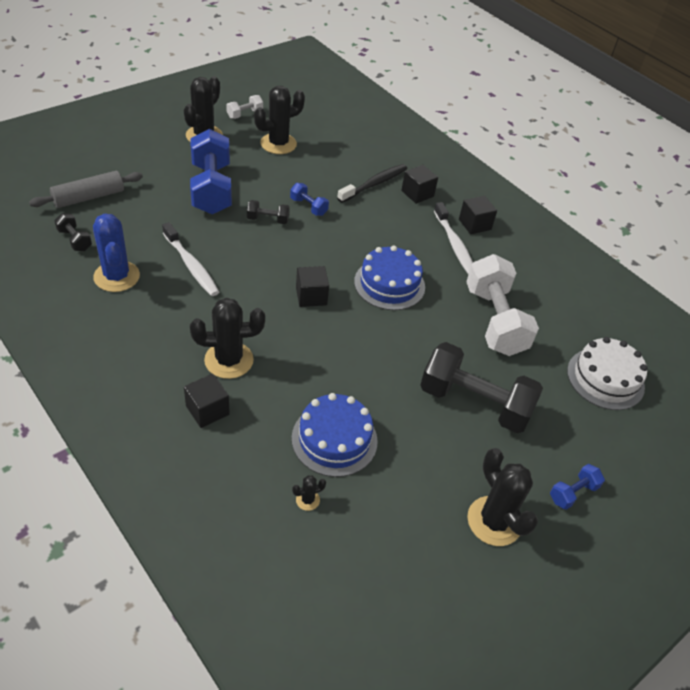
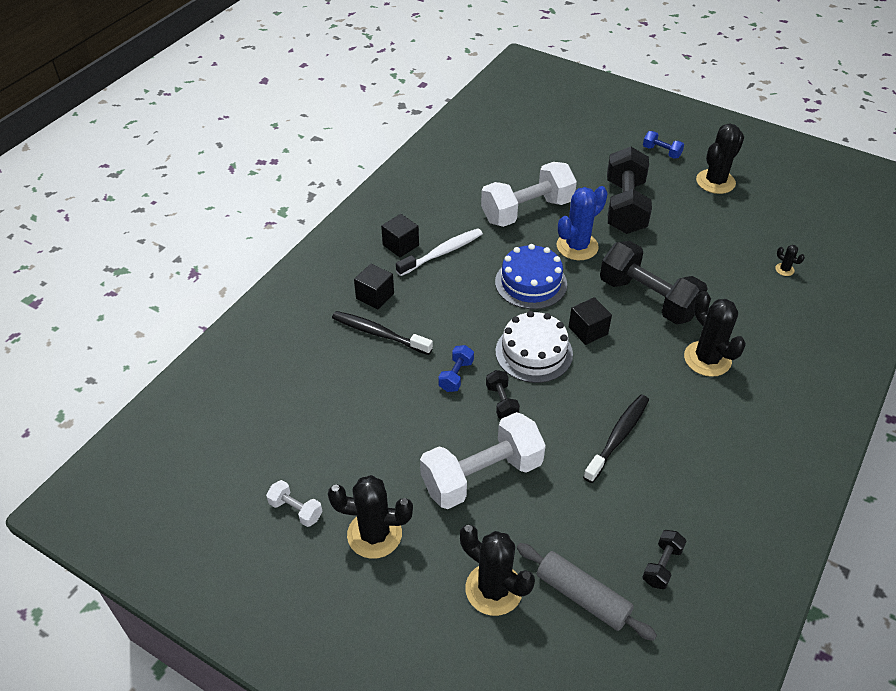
camera: 105 degrees left, 0 degrees up
(117, 276) = (682, 493): blue cactus -> blue cactus (577, 246)
(191, 265) = (618, 437): white toothbrush -> black toothbrush
(207, 410) = (766, 352): black cube -> none
(211, 189) = (481, 475): blue dumbbell -> white dumbbell
(278, 144) = (348, 446): black cactus -> black cactus (494, 589)
(327, 355) = (648, 299): none -> black dumbbell
(334, 439) = (724, 271): blue cake -> none
(605, 378) = (544, 148): white cake -> white cake (534, 352)

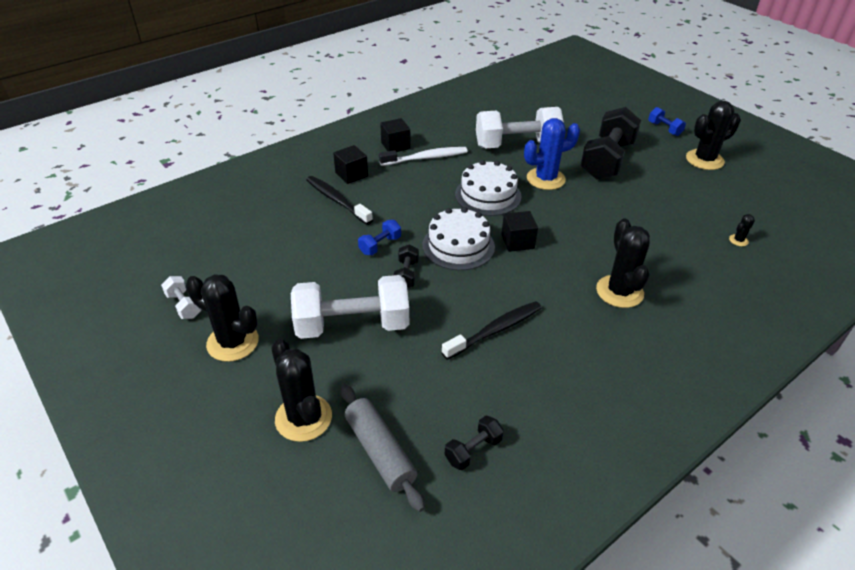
camera: 20 degrees right, 5 degrees down
(531, 283) = (488, 195): blue cake -> white cake
(648, 299) = (588, 231): black dumbbell -> none
(784, 269) = (738, 240): black cactus -> black cactus turned 75 degrees clockwise

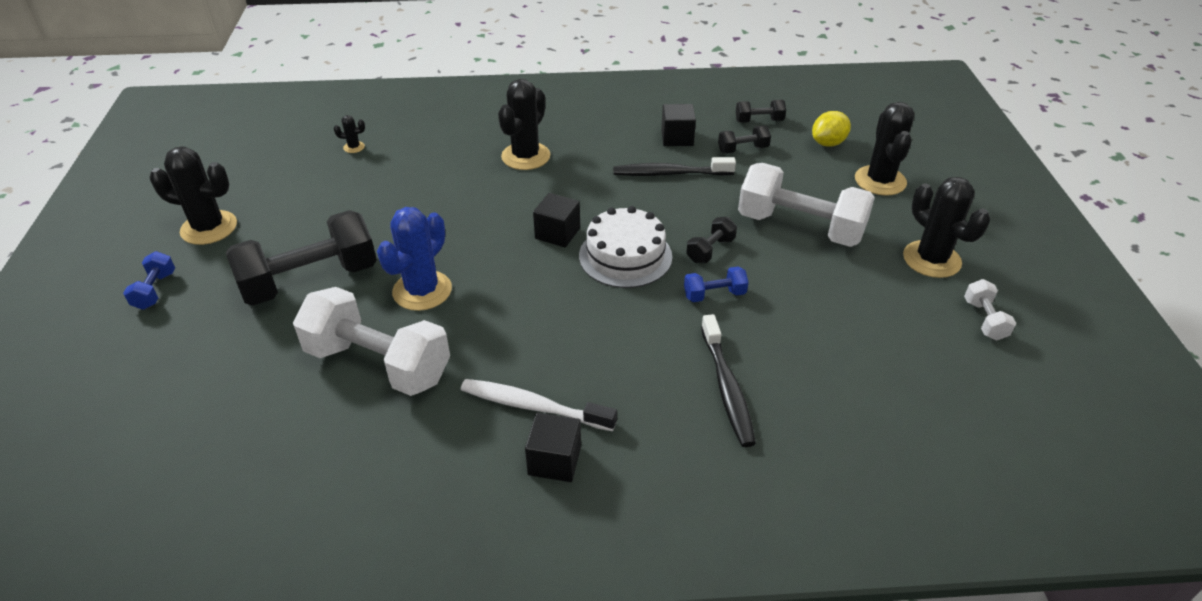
camera: 145 degrees left, 0 degrees up
(351, 174) = (673, 429): black cube -> black cube (677, 138)
(380, 451) = (828, 143): grey rolling pin -> yellow lemon
(458, 394) = (742, 149): none -> black dumbbell
(488, 195) = (521, 301): white cake -> none
(545, 179) = (422, 291): blue cactus -> blue cactus turned 75 degrees counterclockwise

